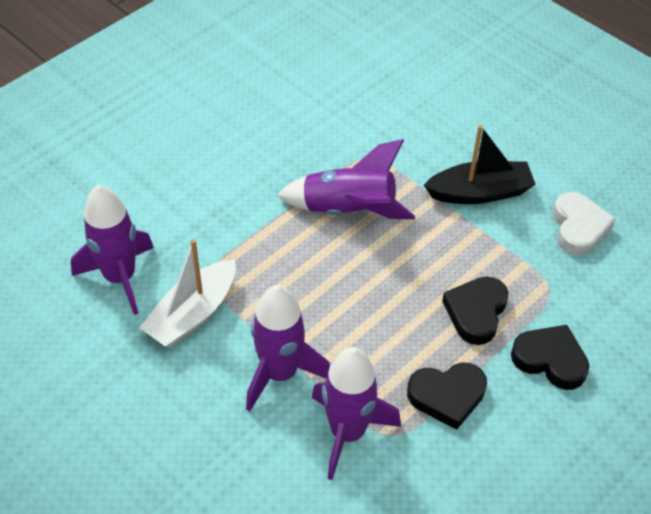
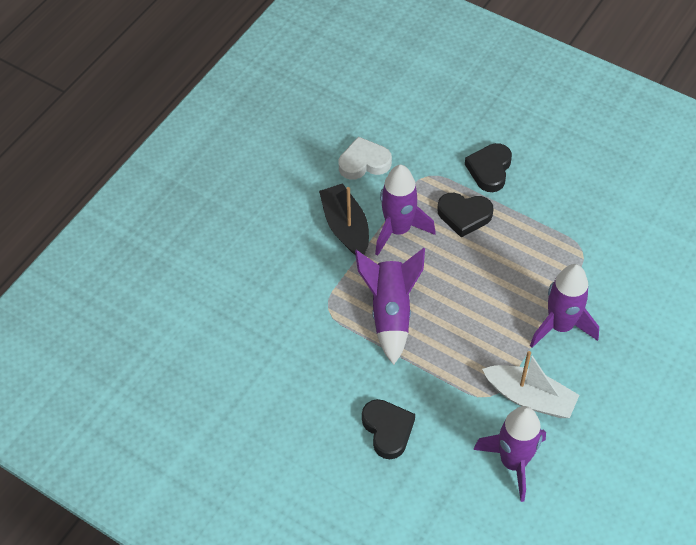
camera: 100 degrees left, 5 degrees up
(348, 432) = (591, 275): purple rocket -> purple rocket (398, 230)
(447, 396) = (540, 223): black heart -> black heart (387, 430)

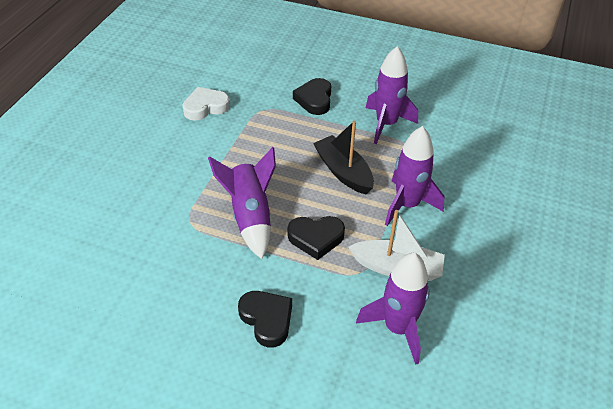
camera: 15 degrees left, 10 degrees down
(345, 227) = (196, 155): black boat -> black boat (343, 172)
(398, 230) = (245, 151): purple rocket -> purple rocket (386, 124)
(464, 216) = (301, 134): black heart -> black heart (316, 238)

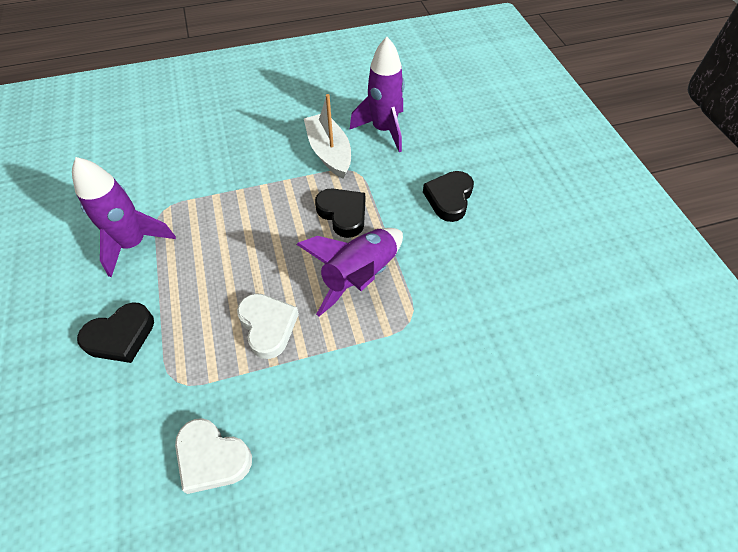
camera: 125 degrees left, 10 degrees up
(259, 156) = (268, 326): none -> white heart
(343, 172) = (239, 240): black boat -> none
(407, 205) = (251, 176): purple rocket -> none

